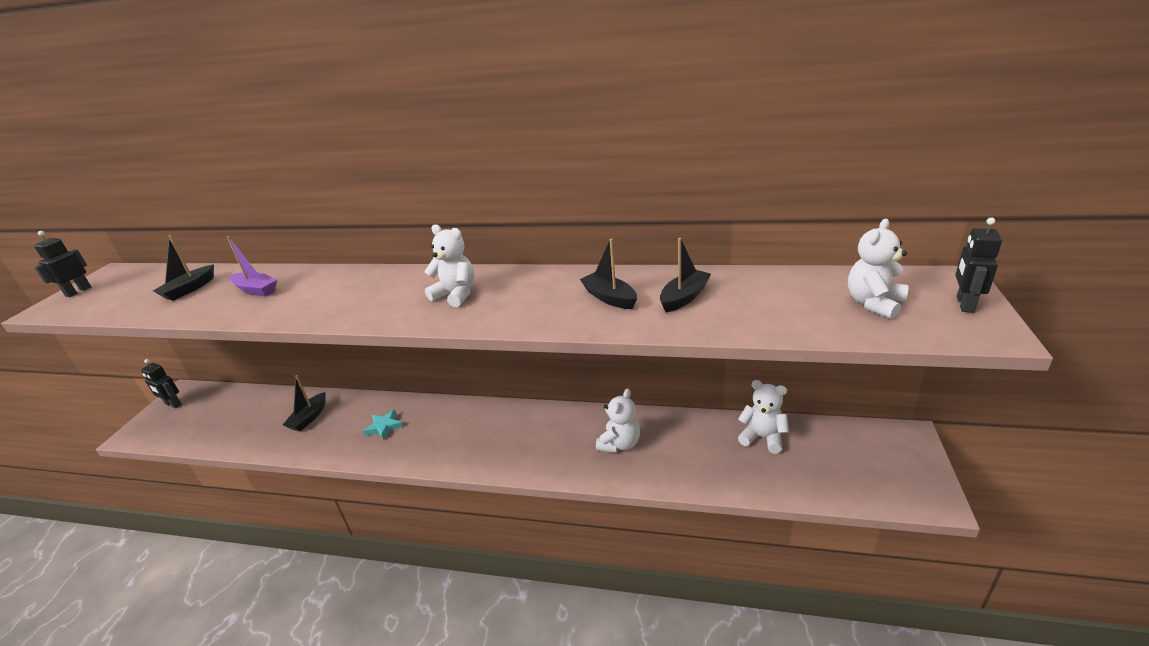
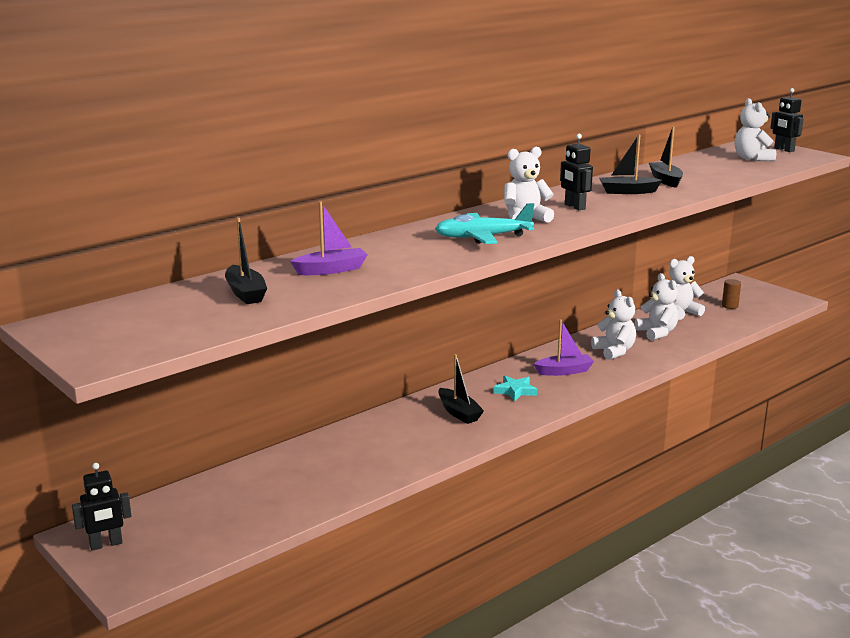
camera: 55 degrees left, 10 degrees down
(78, 291) = (80, 343): black robot -> black robot (574, 207)
(309, 417) = (326, 462): black boat -> black boat (459, 413)
(383, 301) = (482, 237): none -> turquoise plane
(384, 427) = (420, 429): turquoise star -> turquoise star (515, 391)
(547, 438) = (564, 371): none -> purple boat
(693, 447) = (657, 333): none -> white teddy bear
(831, 460) = (730, 306): none -> brown cylinder

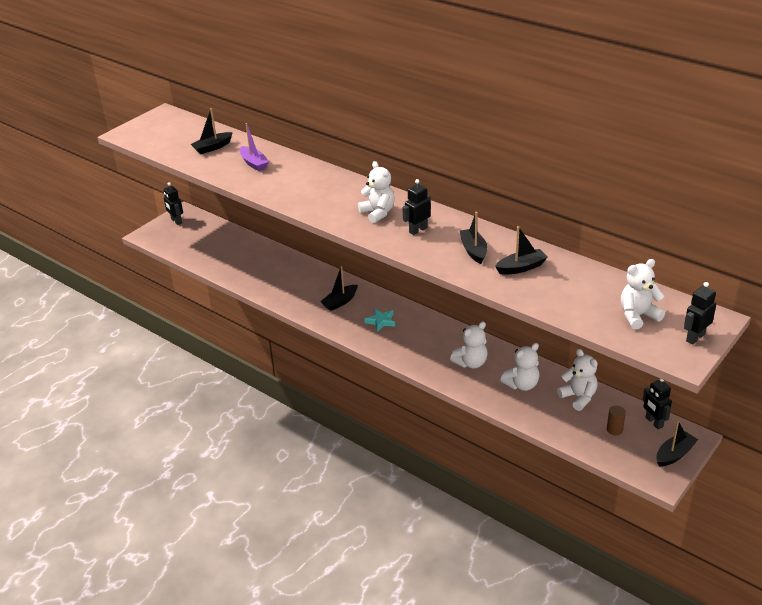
camera: 80 degrees right, 15 degrees up
(482, 237) = (329, 202): turquoise plane -> none
(564, 371) = (422, 340): purple boat -> none
(719, 291) = (654, 422): none -> black robot
(763, 290) = (674, 454): none -> black boat

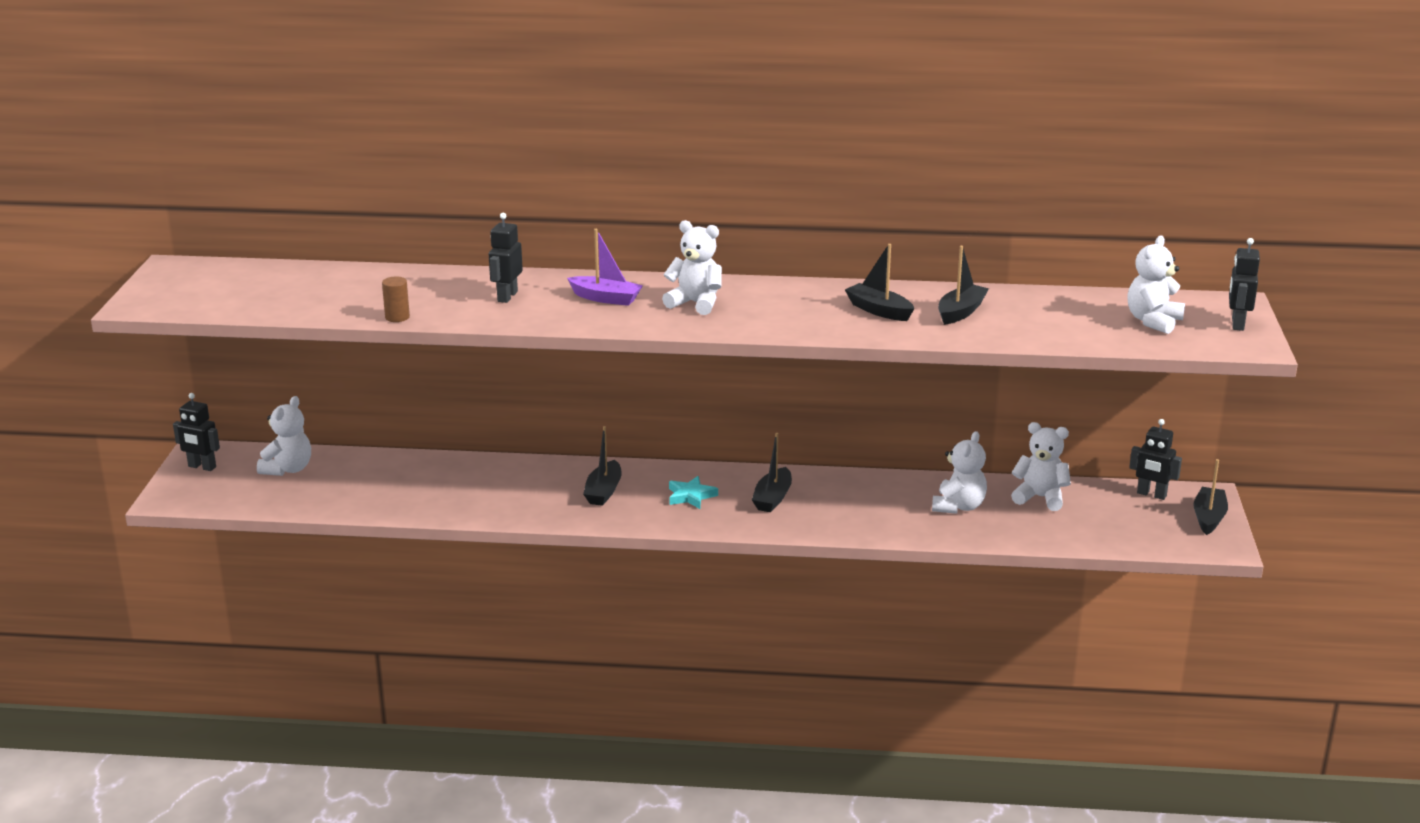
camera: 35 degrees left, 10 degrees down
(212, 147) = (326, 289): black boat -> black boat (772, 498)
(254, 163) = (425, 292): purple boat -> purple boat (606, 298)
(418, 230) = (776, 308): black robot -> black robot (507, 296)
(471, 363) = (868, 504): white teddy bear -> white teddy bear (288, 469)
(614, 430) = (1118, 516): brown cylinder -> brown cylinder (397, 317)

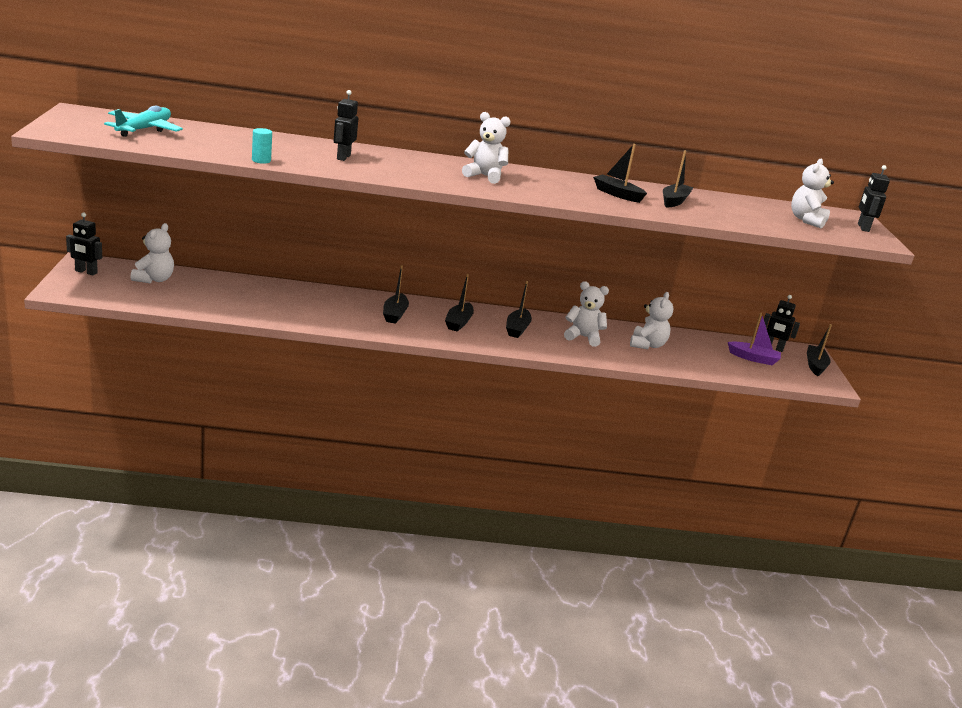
camera: 10 degrees left, 0 degrees up
(253, 286) = (144, 129): none -> turquoise plane
(397, 317) = (261, 160): brown cylinder -> turquoise cylinder
(606, 298) = (417, 166): purple boat -> purple boat (753, 358)
(691, 496) = (458, 322): turquoise star -> black boat
(1040, 497) = (700, 344): white teddy bear -> white teddy bear (583, 337)

